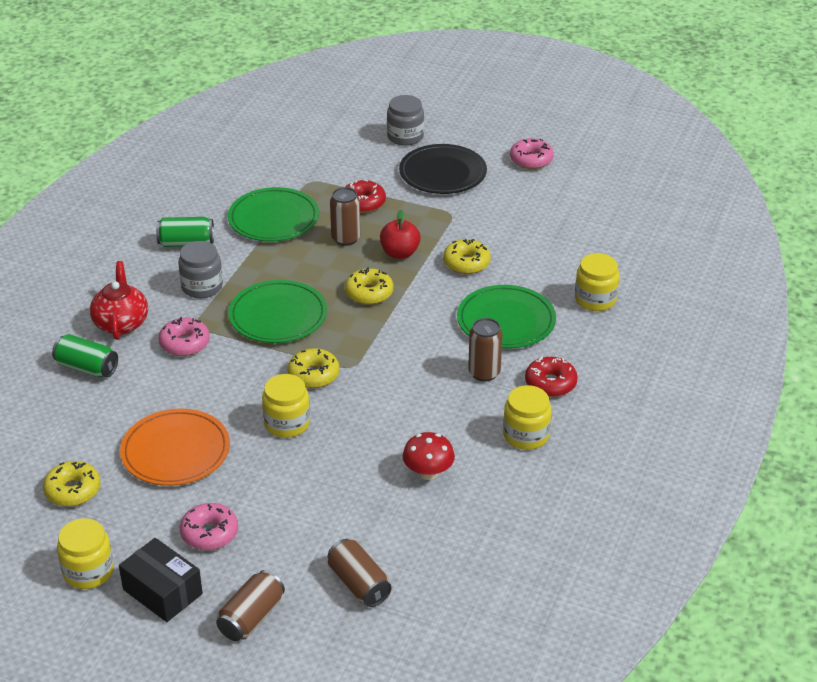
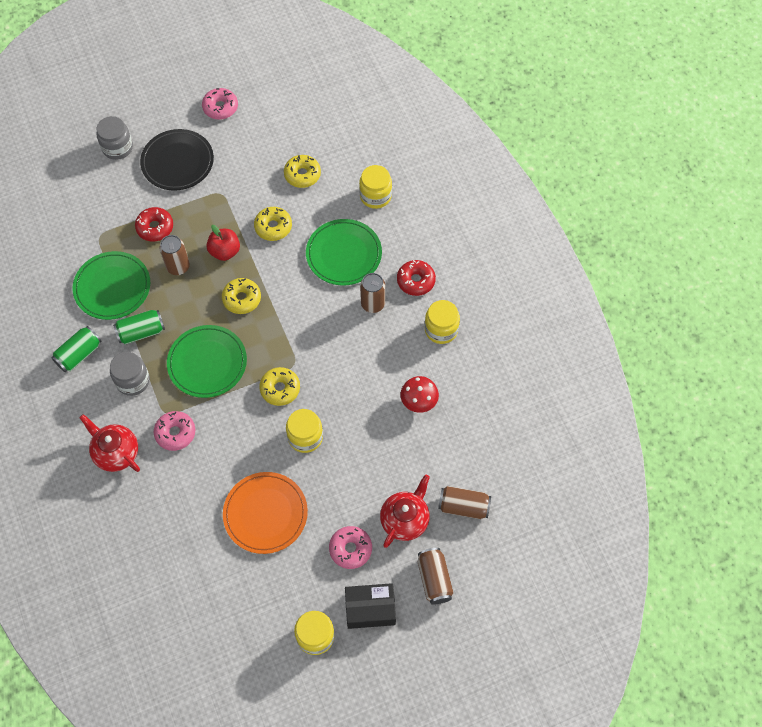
camera: 45 degrees left, 25 degrees up
(73, 490) = (239, 594): yellow donut -> yellow donut (302, 175)
(87, 368) = (137, 504): green can -> green can (141, 332)
(289, 550) = (405, 519): none -> red teapot

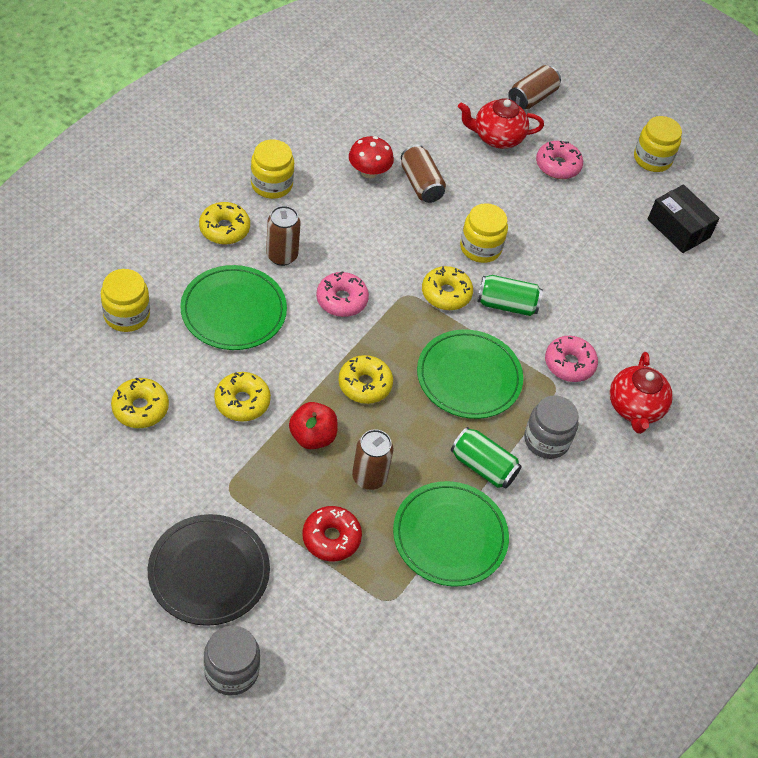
camera: 130 degrees left, 10 degrees down
(79, 354) = (560, 518): green can -> green can (507, 305)
(220, 107) = (78, 570): pink donut -> pink donut (341, 300)
(265, 514) = (582, 244): orange plate -> none
(370, 609) = (596, 131): black box -> black box (678, 228)
(416, 281) = (224, 229): red donut -> yellow donut
(463, 506) = (449, 101): brown can -> brown can (420, 184)

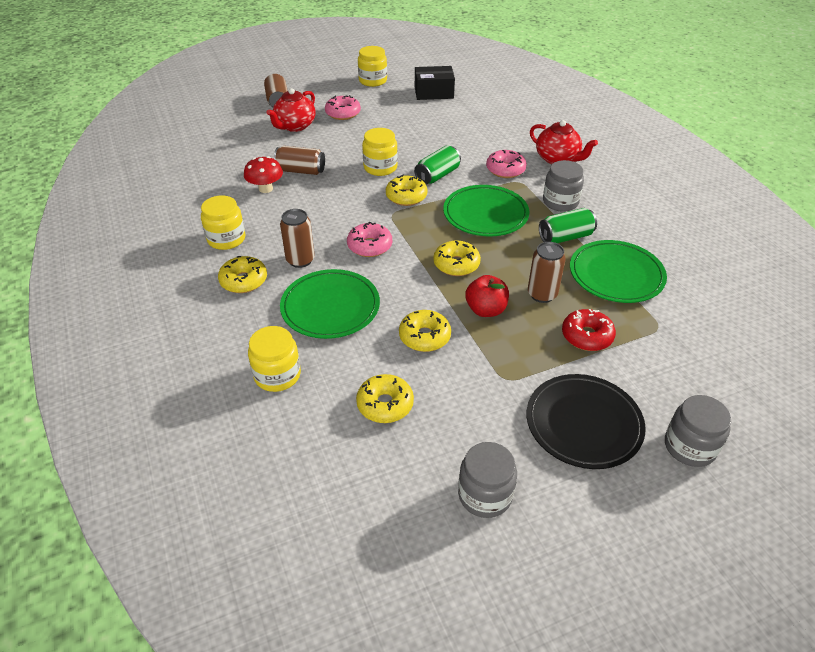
camera: 50 degrees left, 10 degrees down
(84, 522) = (485, 495): none -> grey jar

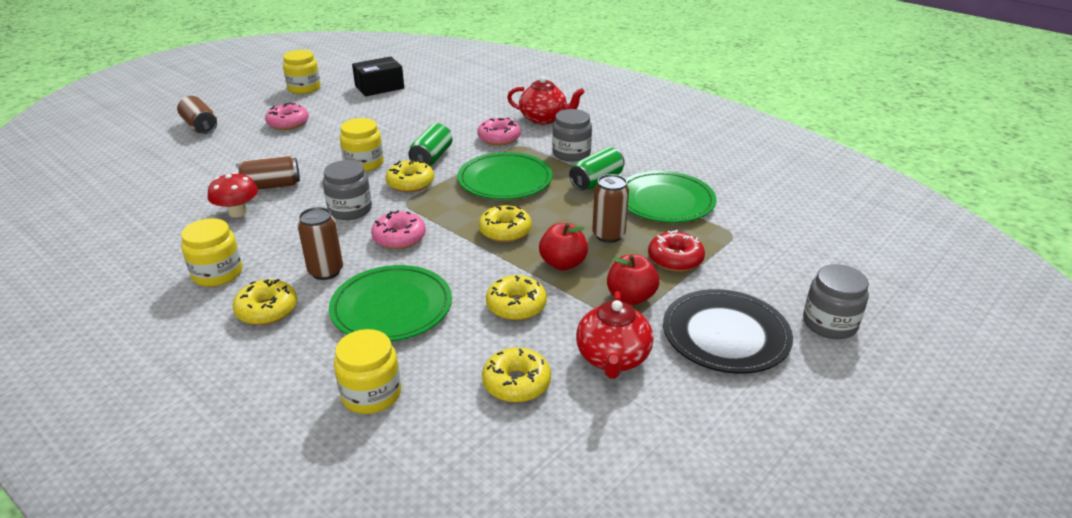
camera: 25 degrees left, 10 degrees down
(295, 126) = (237, 145): red teapot -> red teapot (613, 359)
(485, 495) = (679, 433): grey jar -> grey jar (350, 210)
(523, 360) = (631, 297): none -> red apple

